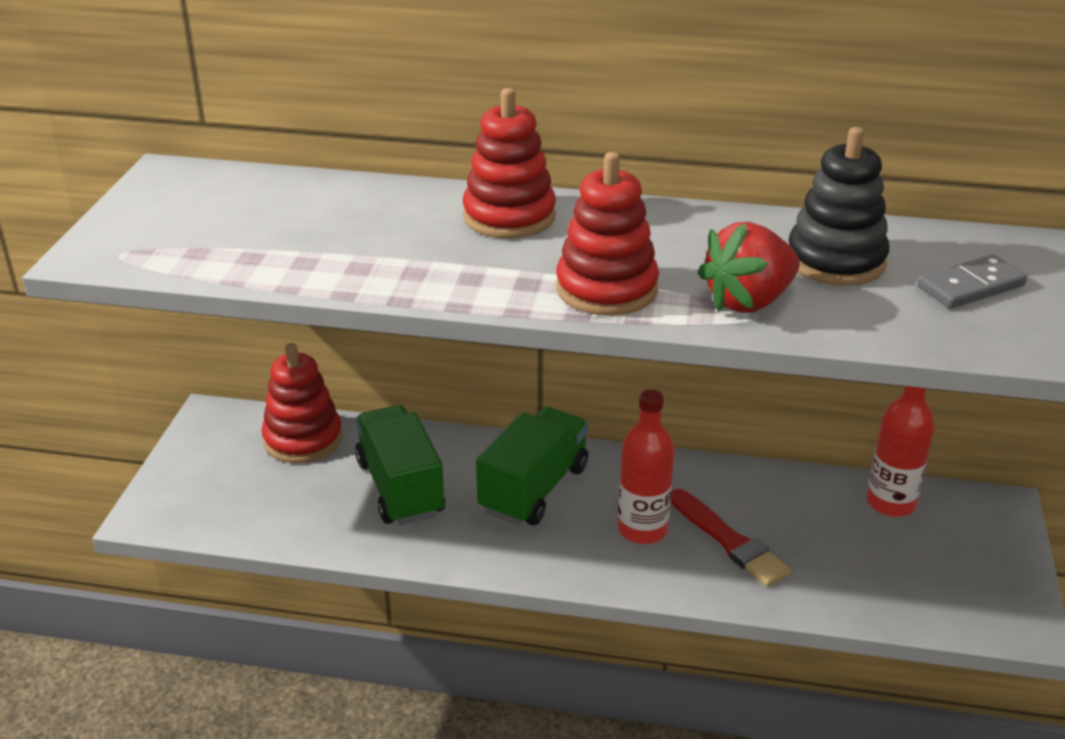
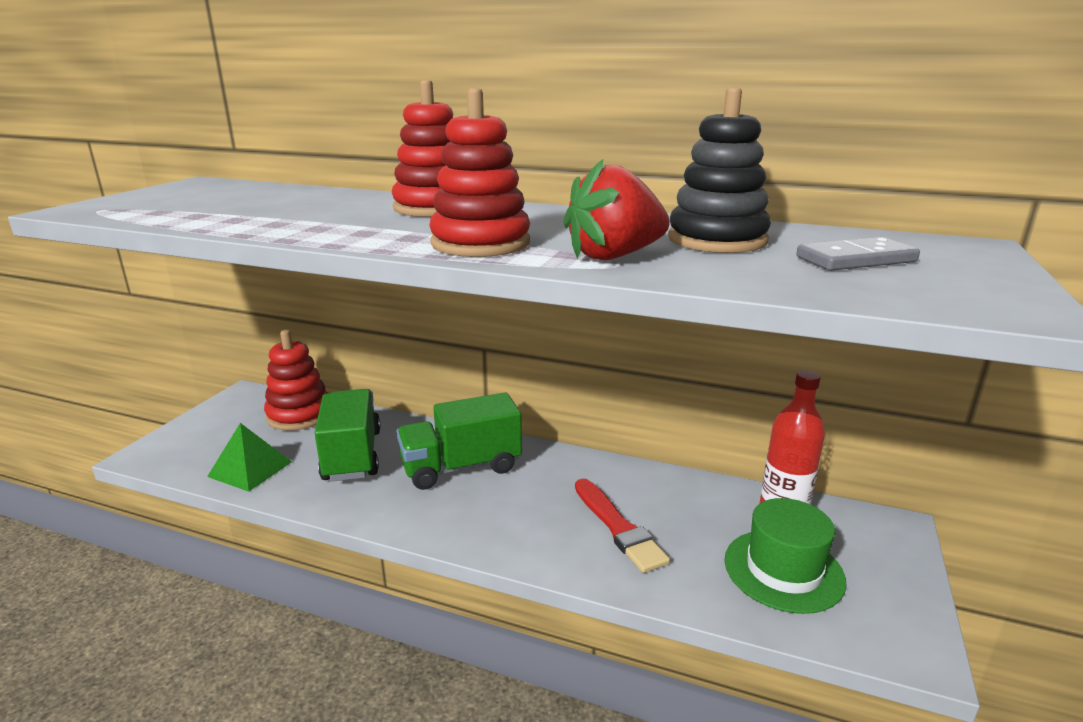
camera: 10 degrees right, 10 degrees down
(290, 519) = (250, 469): none -> green pyramid
(534, 489) = (461, 467): green truck -> green truck turned 150 degrees counterclockwise
(642, 529) = (541, 509): red bottle -> none
(900, 566) = (783, 570): none -> green hat

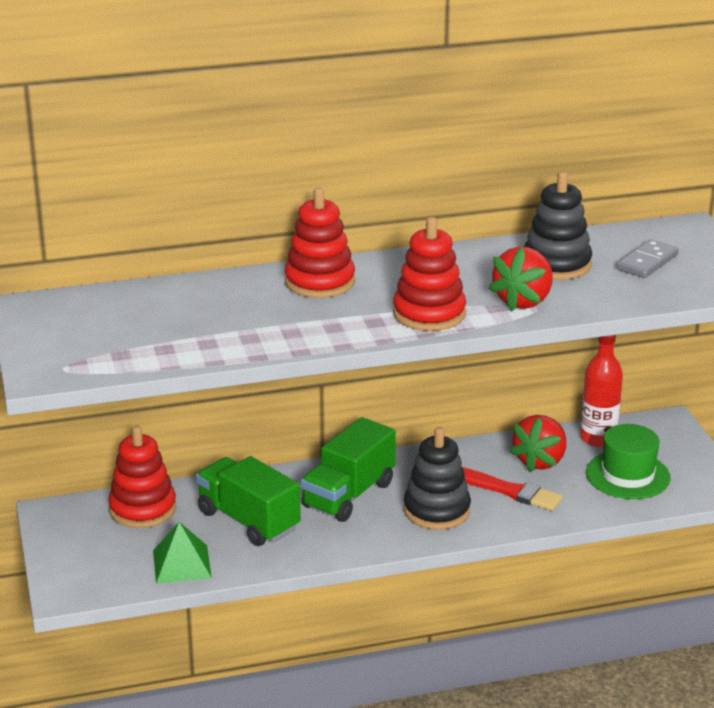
camera: 35 degrees left, 5 degrees up
(520, 516) = (436, 510): none -> black stacking toy
(688, 510) = (540, 461): none -> red strawberry

